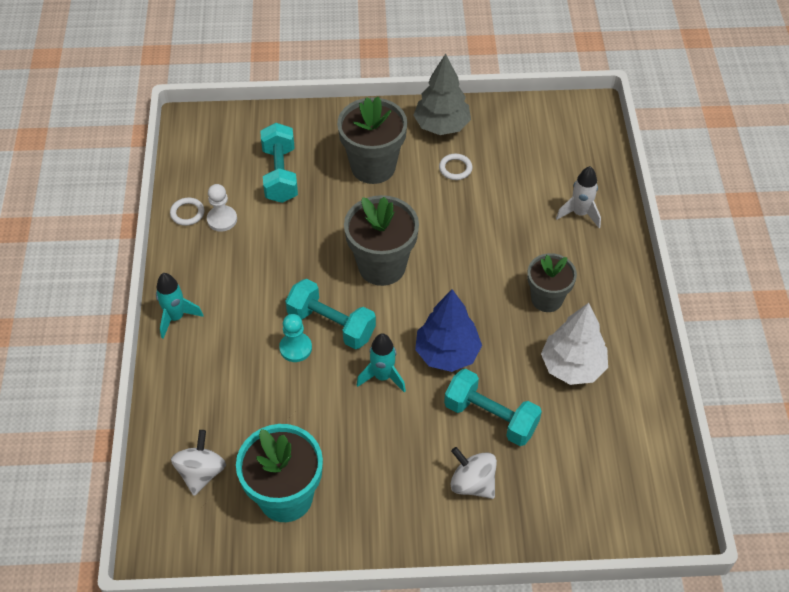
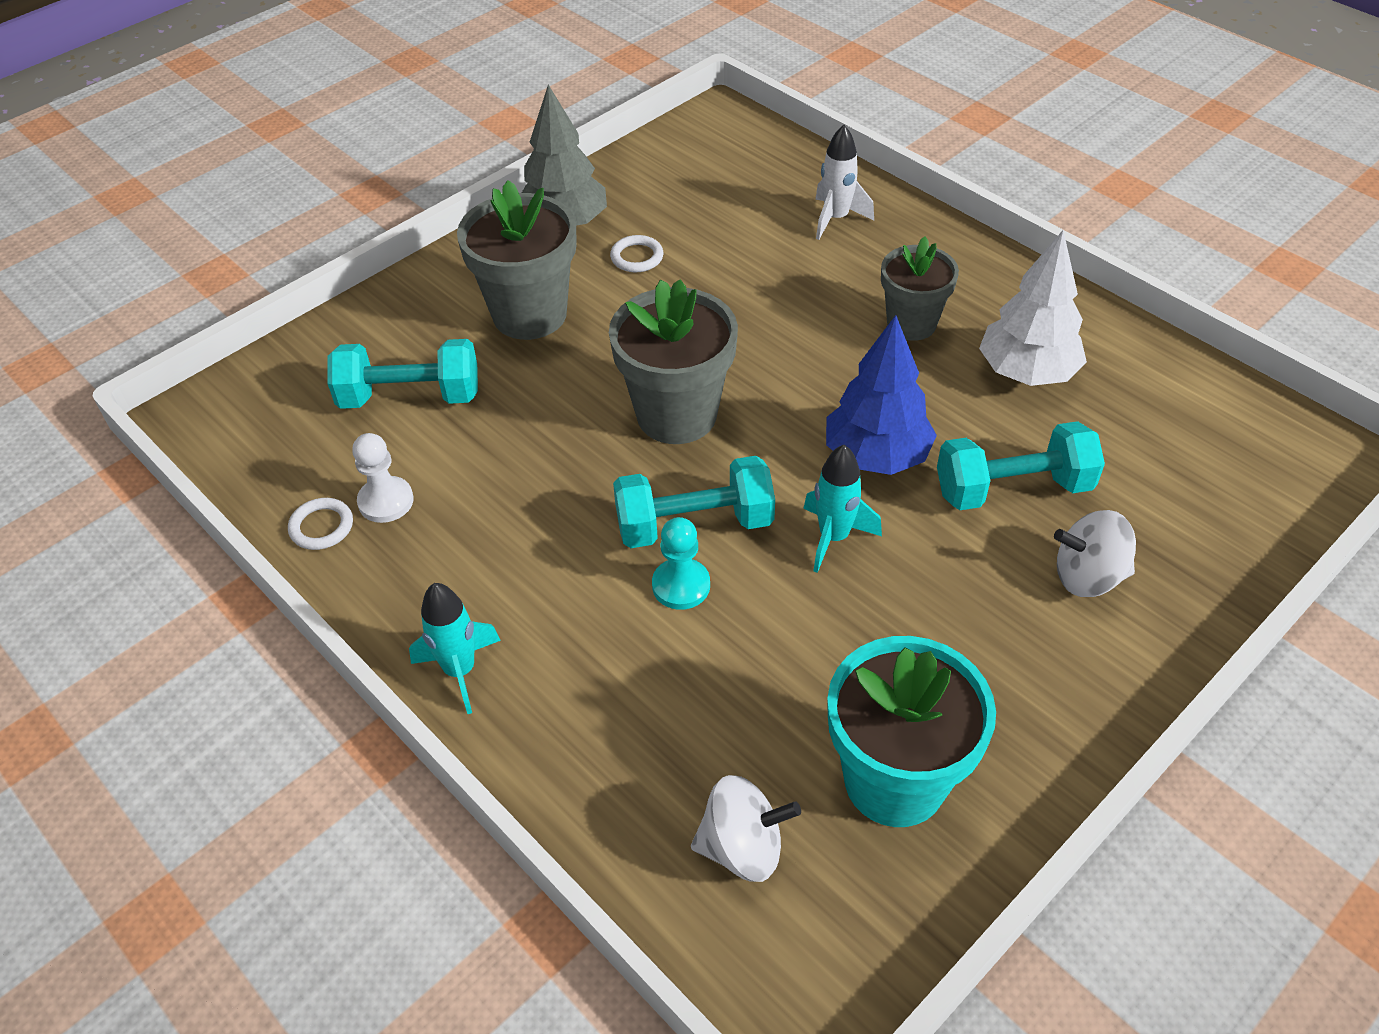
camera: 40 degrees left, 5 degrees down
(201, 472) = (742, 847): white spinning top -> white spinning top turned 120 degrees clockwise
(280, 174) = (410, 397): turquoise dumbbell -> turquoise dumbbell turned 45 degrees counterclockwise

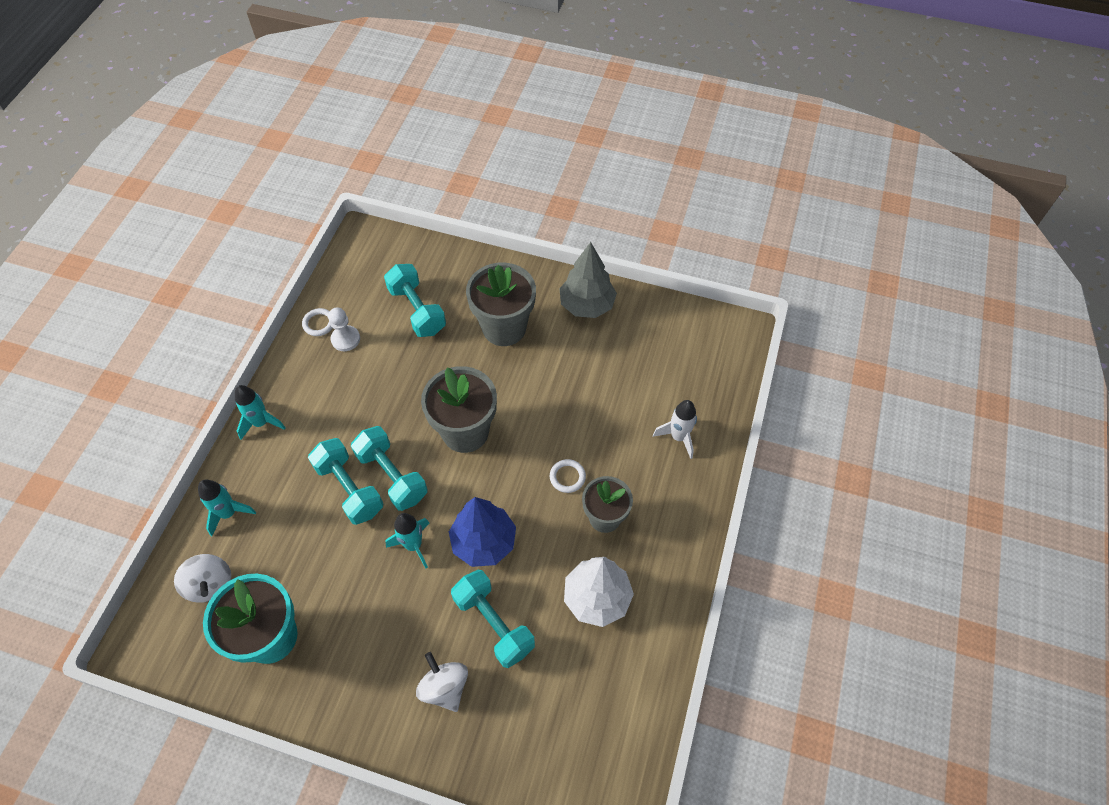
camera: 60 degrees right, 10 degrees up
(613, 776) = (228, 513): none -> turquoise rocket
(637, 257) = (579, 353): white ring -> white ring (567, 477)
(681, 585) = (349, 489): turquoise pawn -> turquoise dumbbell

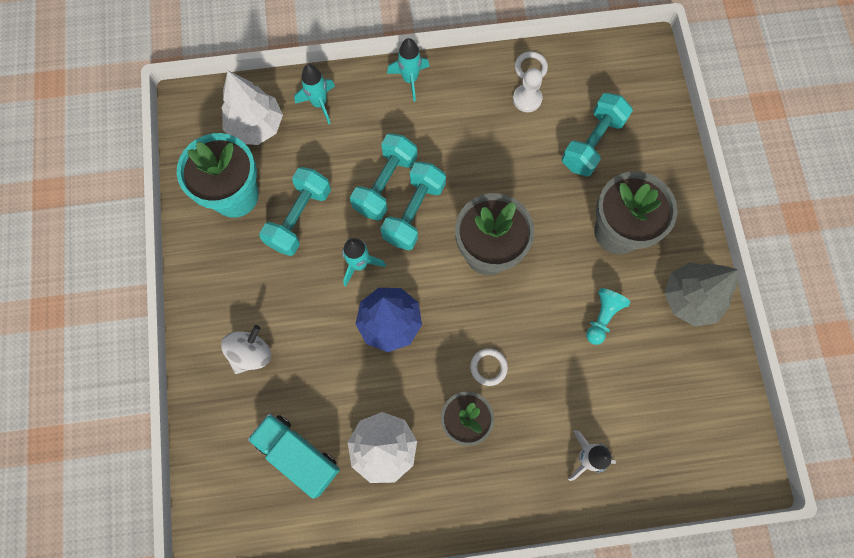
camera: 65 degrees right, 15 degrees up
(210, 584) = (256, 126): white spinning top -> white tree
(494, 624) = (321, 367): turquoise dumbbell -> turquoise dumbbell (299, 218)
(567, 681) = (298, 455): none -> turquoise truck
(569, 372) = (602, 317): none -> turquoise pawn

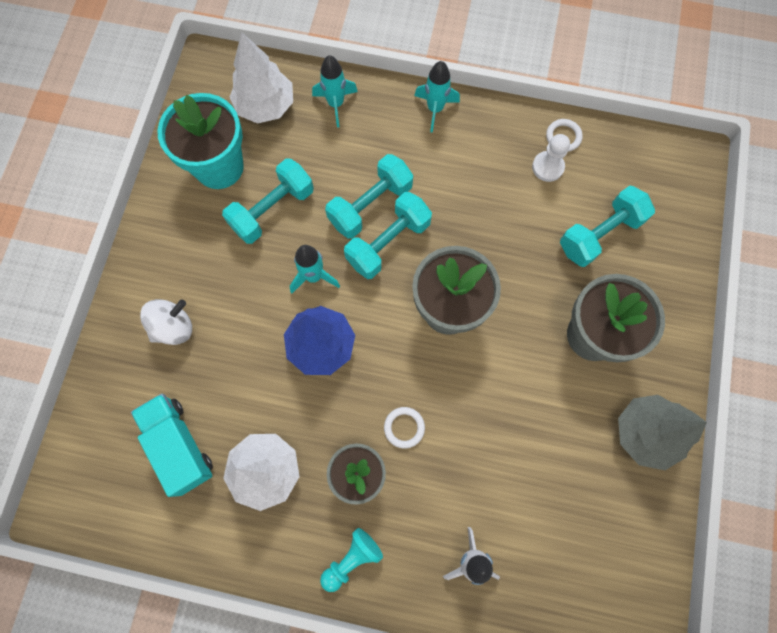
camera: 20 degrees right, 0 degrees up
(602, 317) = (543, 419): turquoise pawn -> turquoise pawn (351, 559)

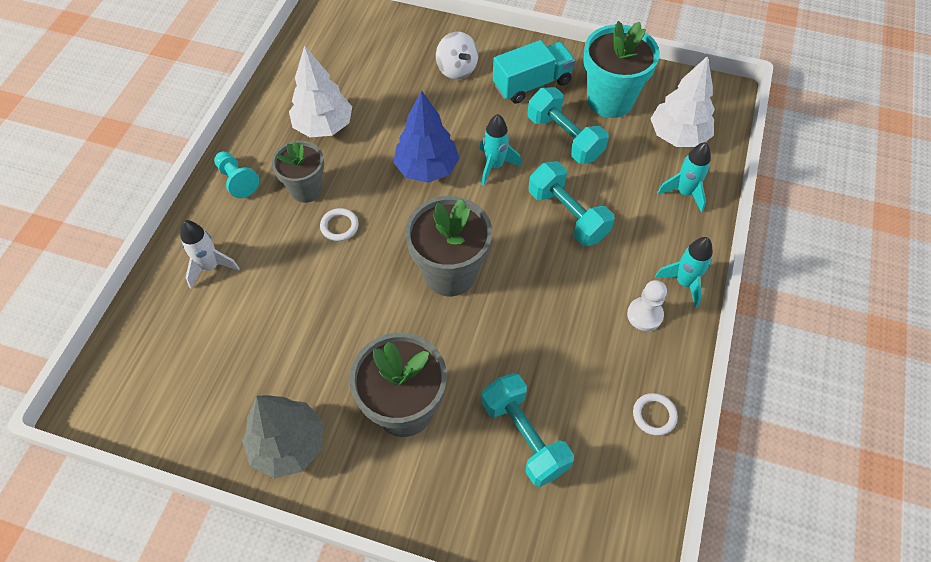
camera: 95 degrees right, 15 degrees down
(179, 445) = (356, 73): turquoise truck -> turquoise truck (532, 84)
(388, 243) = (525, 227): turquoise dumbbell -> none
(547, 167) = (612, 391): white pawn -> white pawn (644, 315)

